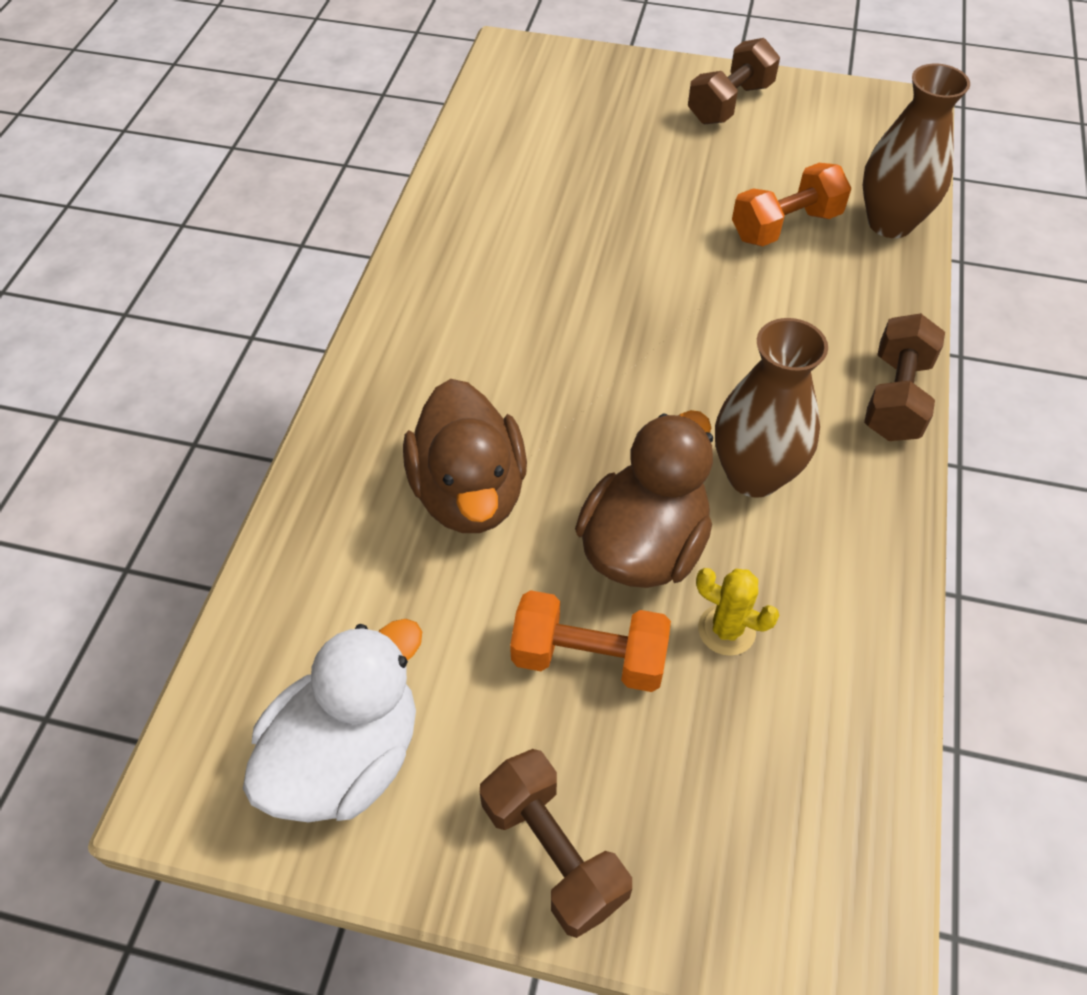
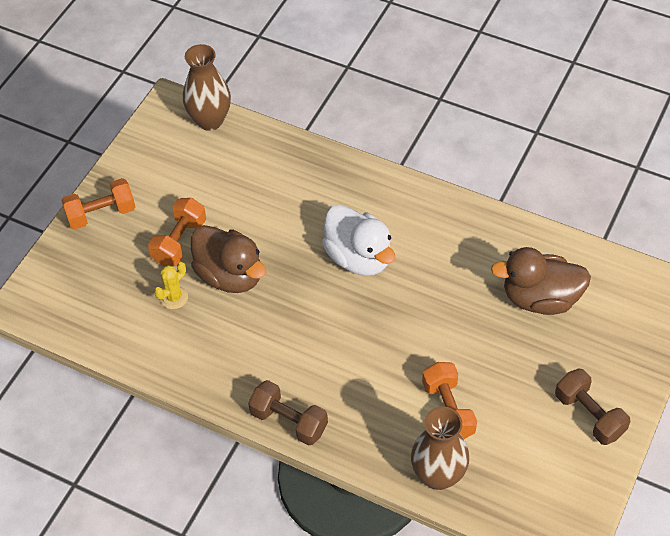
camera: 105 degrees right, 0 degrees up
(346, 757) = (165, 153): white duck -> white duck (359, 257)
(469, 492) = (284, 211): brown duck -> brown duck (540, 298)
(553, 852) = (101, 214): brown dumbbell -> orange dumbbell
(753, 475) = (257, 334): brown vase -> brown vase (210, 120)

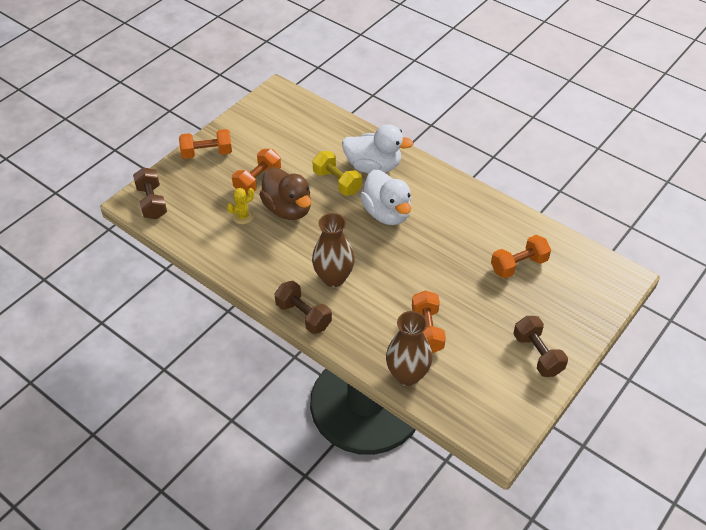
camera: 10 degrees right, 5 degrees down
(48, 299) = (152, 202): none -> brown dumbbell
(210, 120) = (303, 106): brown vase -> brown vase (333, 278)
(283, 225) = (337, 182): none -> yellow dumbbell
(325, 193) = (373, 166): none -> white duck
(540, 298) = (518, 265): brown duck -> orange dumbbell

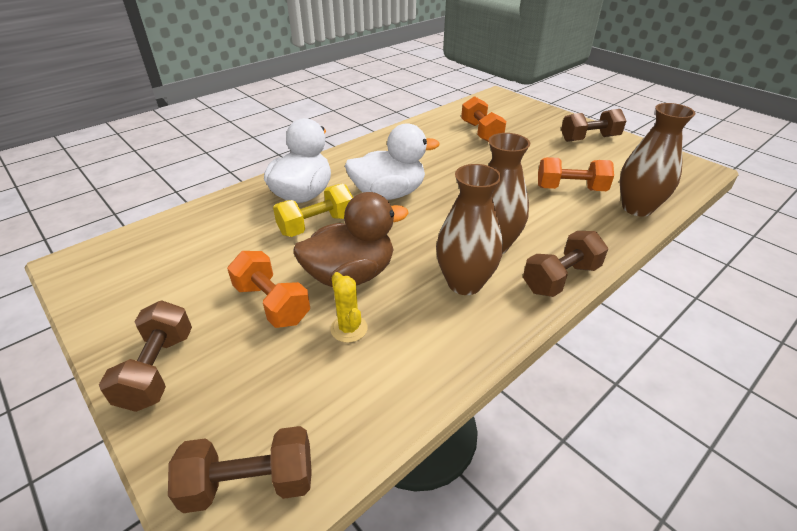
camera: 80 degrees left, 10 degrees down
(207, 153) = (158, 369): orange dumbbell -> brown dumbbell
(290, 265) = (464, 283): none -> brown vase

